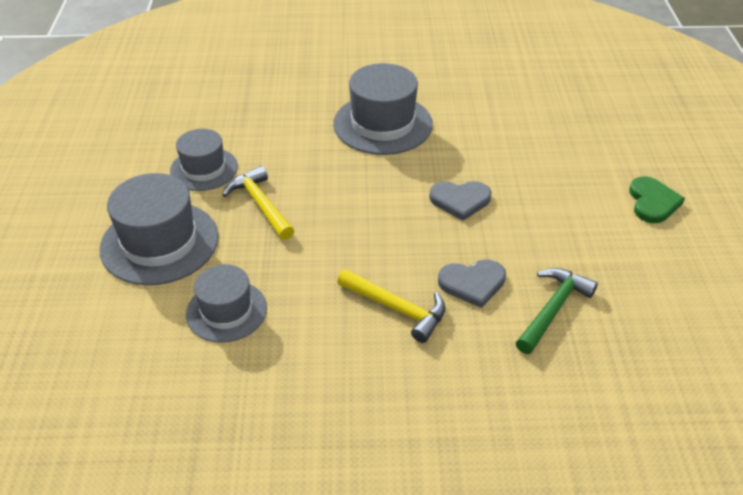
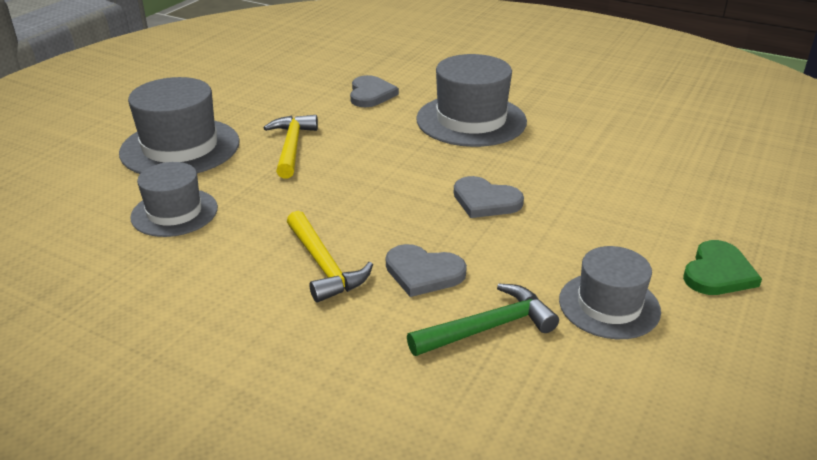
camera: 30 degrees right, 10 degrees down
(204, 169) = (274, 109): grey hat -> grey hat (609, 305)
(275, 123) = (371, 94): none -> grey heart

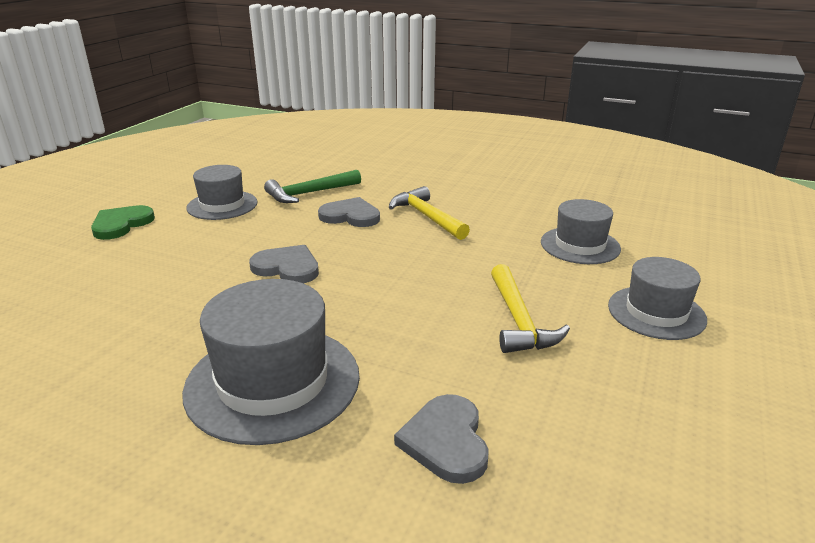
camera: 175 degrees right, 5 degrees down
(180, 147) = (656, 312): grey hat -> grey hat, size x0.63

